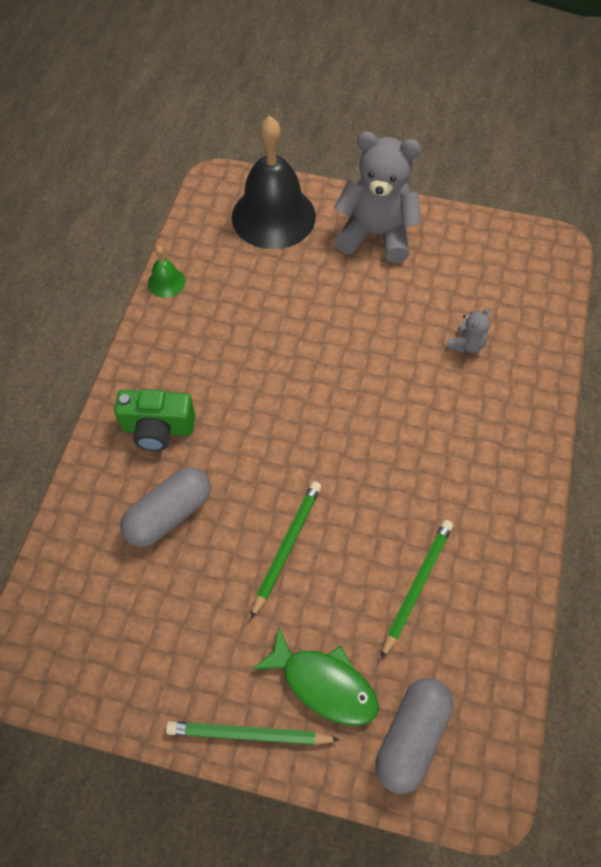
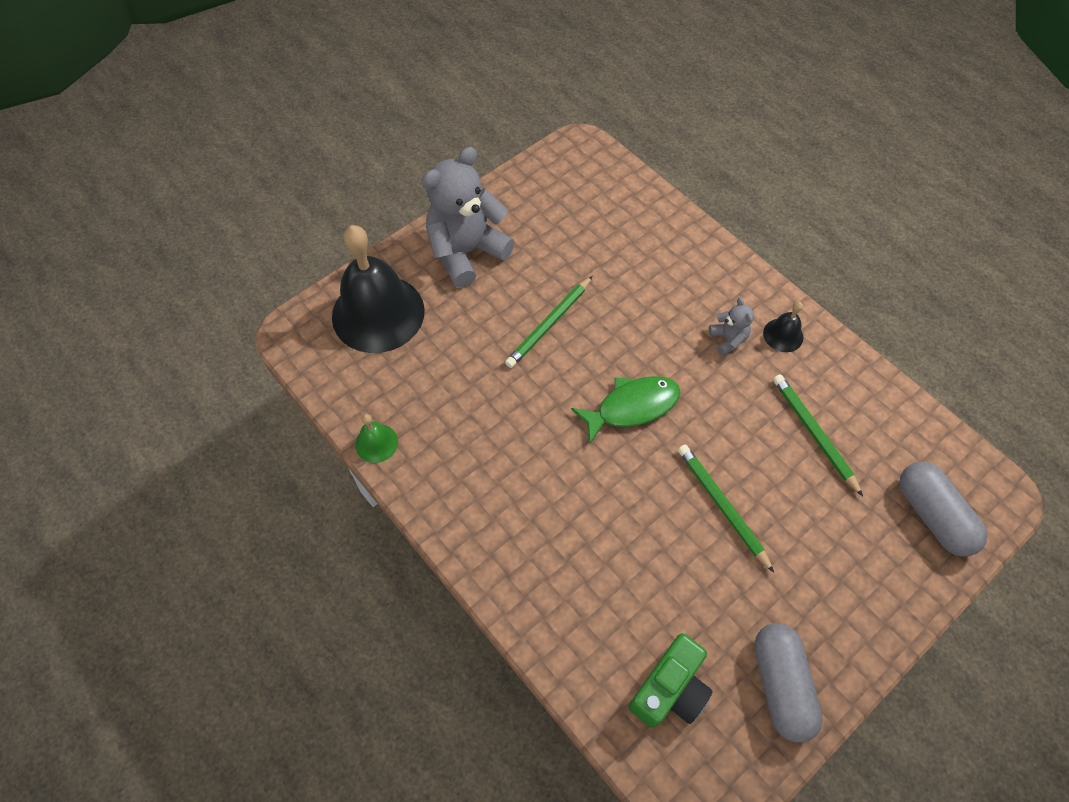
camera: 55 degrees left, 0 degrees up
(158, 428) = (534, 542): green camera -> green camera (669, 689)
(169, 514) = (630, 583): grey capsule -> grey capsule (780, 685)
(248, 734) = (870, 635): green pencil -> green pencil (549, 324)
(324, 683) = (857, 551): green fish -> green fish (632, 407)
(466, 344) = (625, 262): grey teddy bear -> grey teddy bear (728, 339)
(501, 507) = (783, 335): none -> black bell

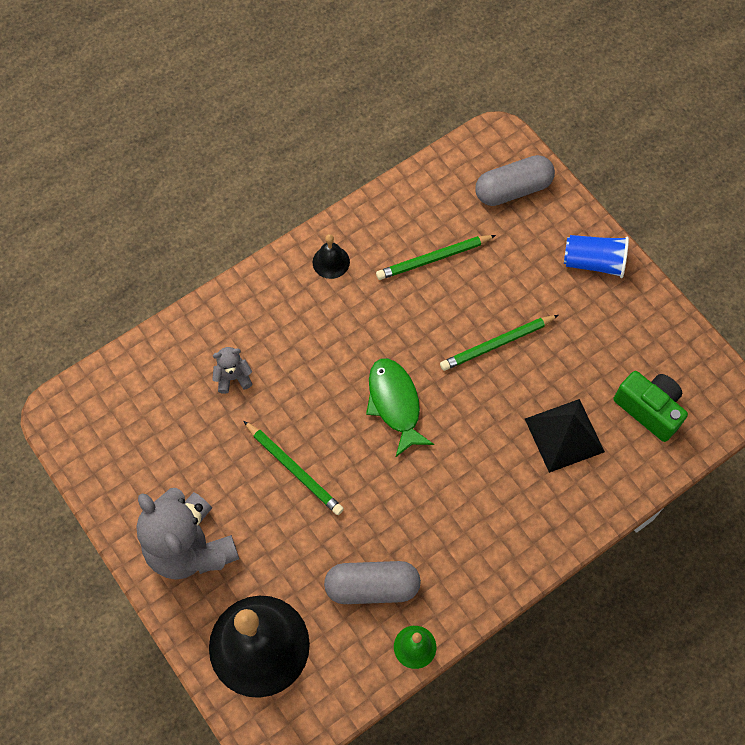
camera: 85 degrees left, 5 degrees up
(621, 585) = (564, 435): none -> black pyramid
(728, 339) = (330, 309): grey teddy bear -> grey teddy bear (233, 377)
(780, 685) = (645, 328): grey capsule -> grey capsule (372, 587)
(858, 617) = (593, 262): none -> blue cup

